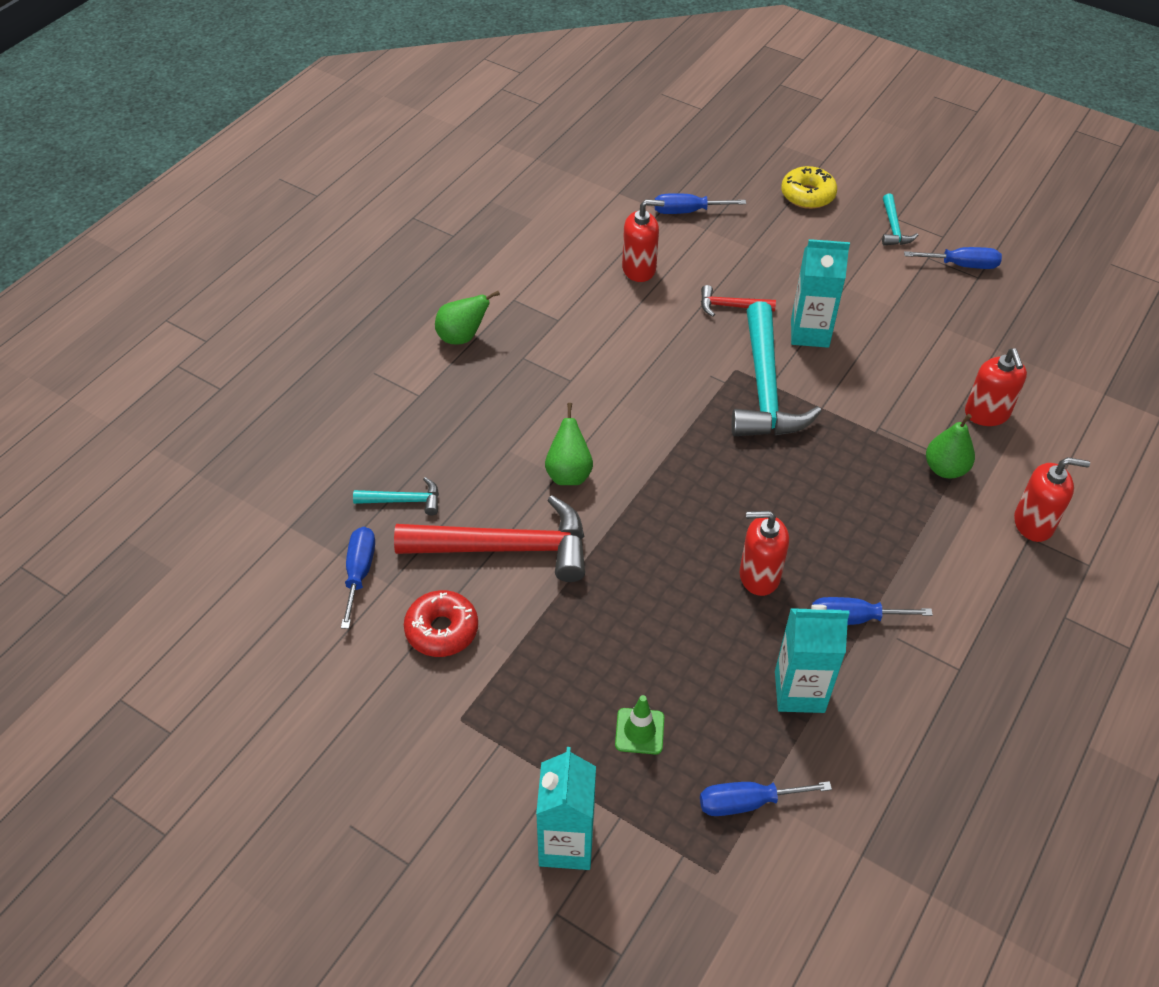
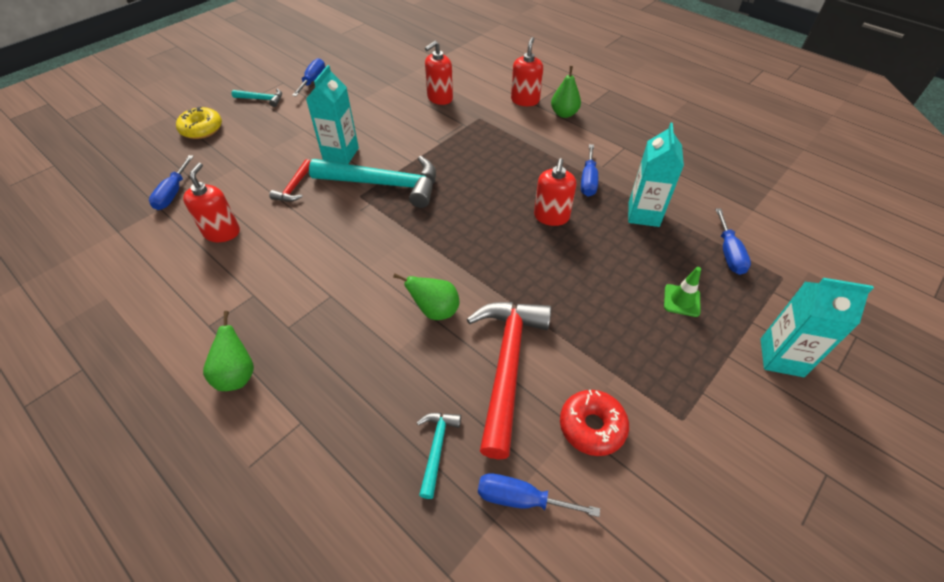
camera: 80 degrees left, 0 degrees up
(945, 469) = (478, 122): green pear -> green pear (564, 114)
(987, 413) = (439, 98): red soap dispenser -> red soap dispenser turned 135 degrees clockwise

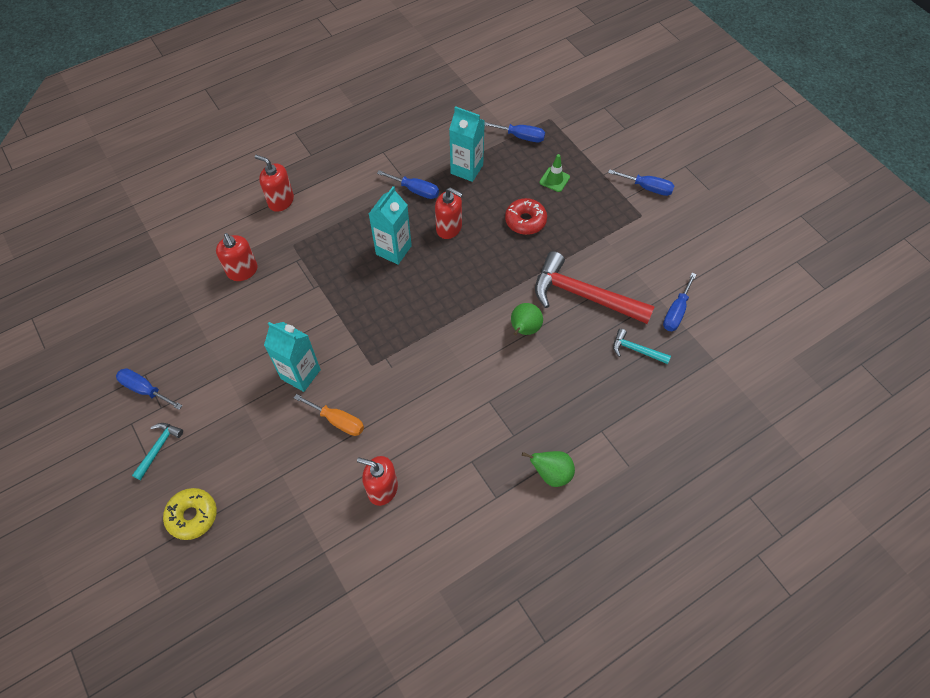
camera: 75 degrees left, 10 degrees up
(173, 193) = (303, 540): blue screwdriver -> blue screwdriver (647, 188)
(294, 187) = (338, 421): red hammer -> orange screwdriver
(384, 184) = (363, 342): turquoise hammer -> none
(564, 114) = (316, 177): green pear -> none
(592, 426) = (637, 262): red donut -> red donut (525, 221)
(781, 357) = (610, 149): turquoise carton -> turquoise carton (393, 250)

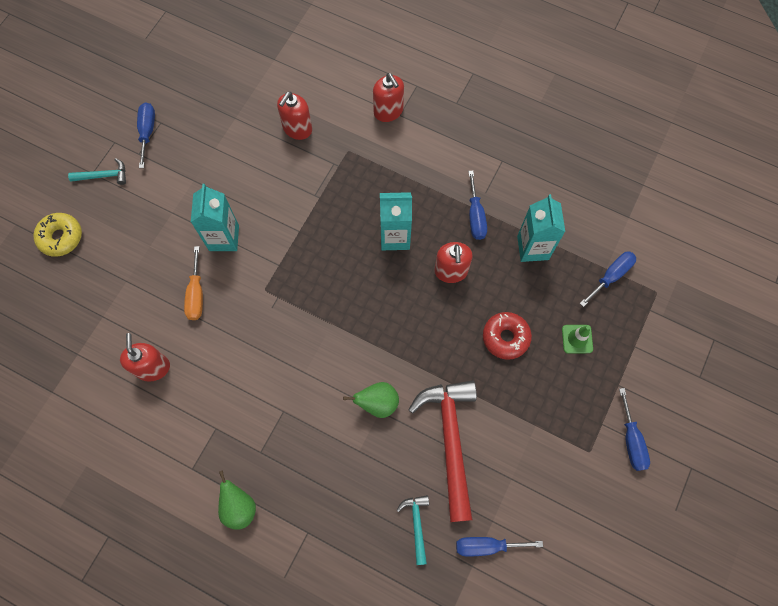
camera: 60 degrees right, 10 degrees up
(281, 201) = (388, 111): red soap dispenser -> red soap dispenser turned 150 degrees clockwise
(520, 136) = (611, 276): blue screwdriver -> blue screwdriver turned 120 degrees counterclockwise

